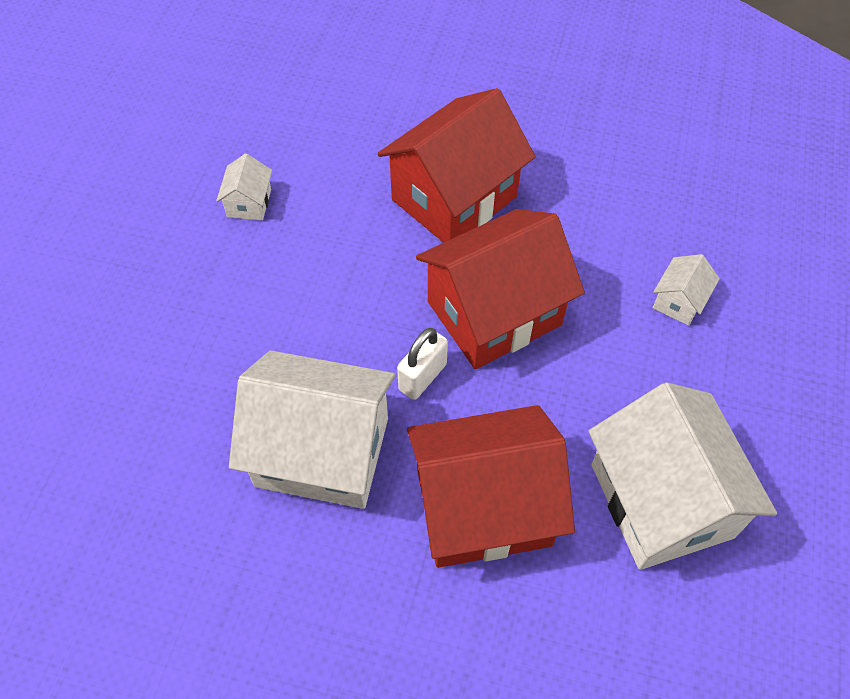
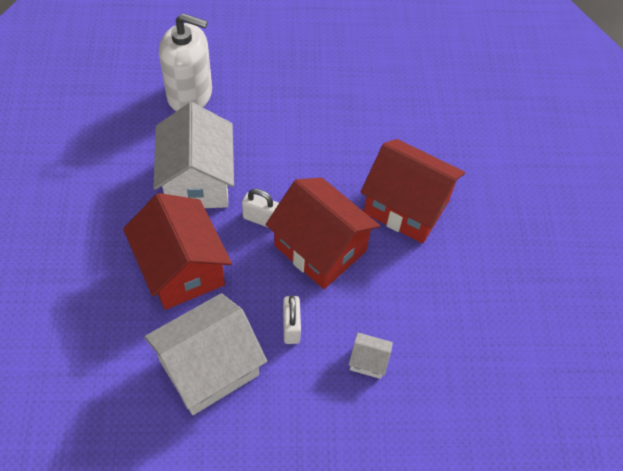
camera: 70 degrees right, 0 degrees up
(137, 429) = (190, 94): none -> white soap dispenser
(249, 203) = (358, 99): white house -> none
(613, 379) = (291, 327): none -> white padlock

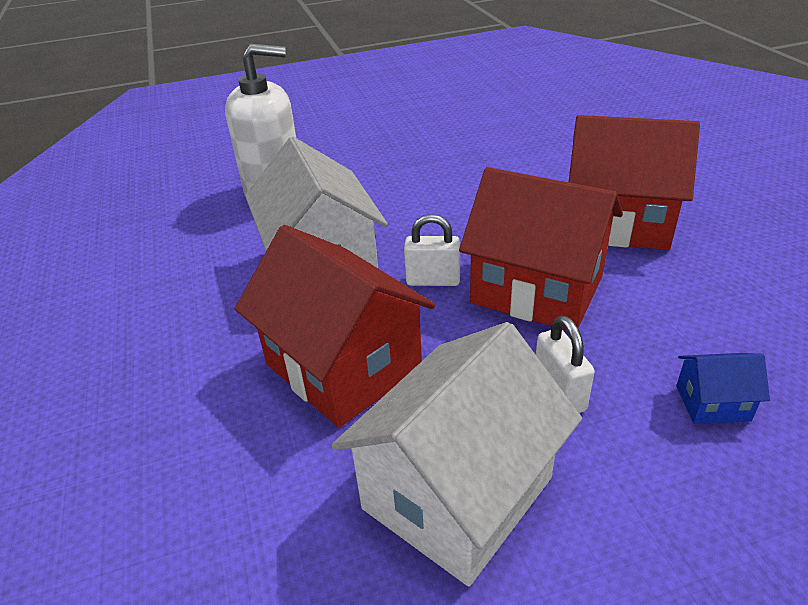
camera: 10 degrees left, 20 degrees down
(368, 361) = (712, 403): white house -> blue house

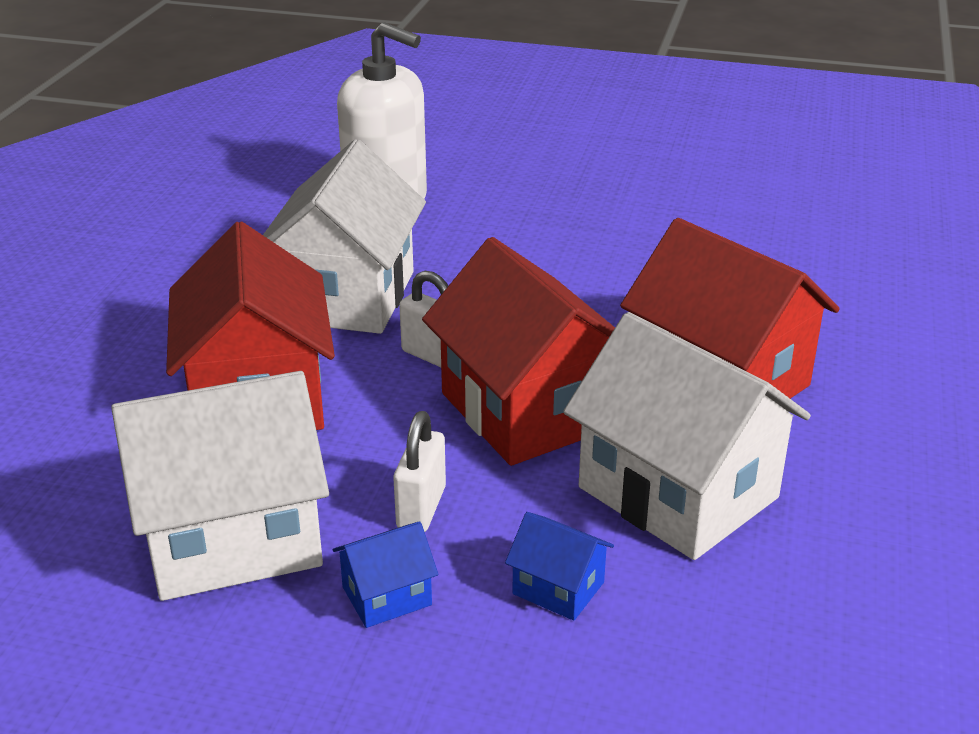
camera: 30 degrees right, 5 degrees down
(622, 474) = (386, 596): none -> blue house
(688, 301) = (677, 492): none -> white house

